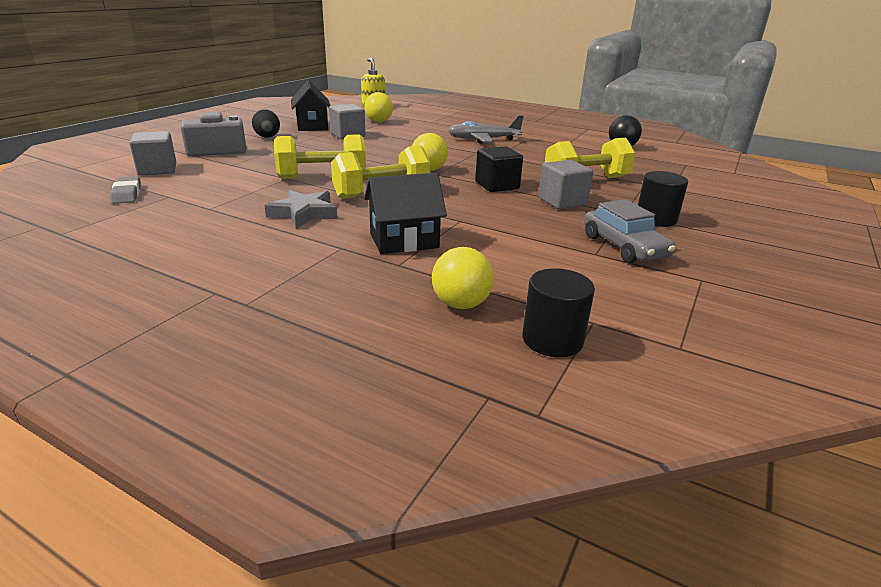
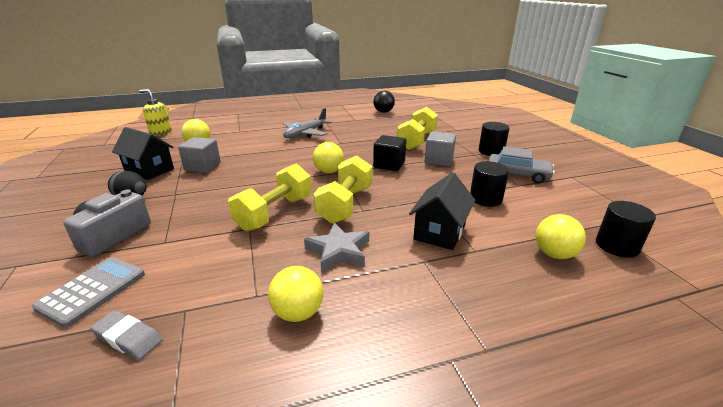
camera: 45 degrees left, 0 degrees up
(157, 169) = (92, 290): grey cube -> grey calculator
(206, 226) = (298, 313): none -> yellow ball
(519, 244) = (485, 199): none -> black cylinder

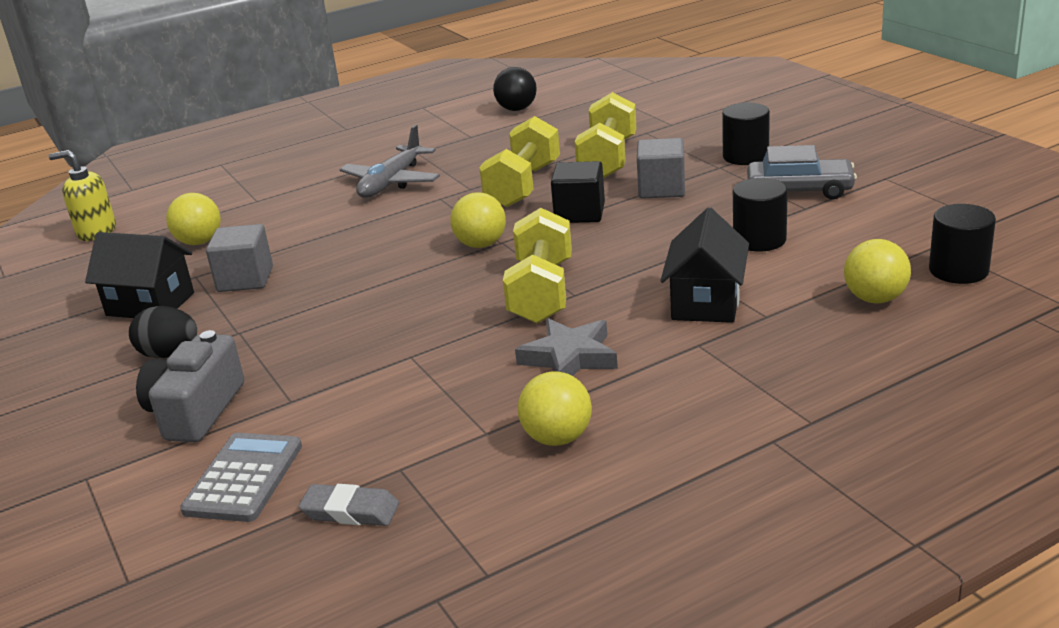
camera: 10 degrees left, 0 degrees up
(275, 213) = (435, 327): yellow dumbbell -> yellow dumbbell (523, 185)

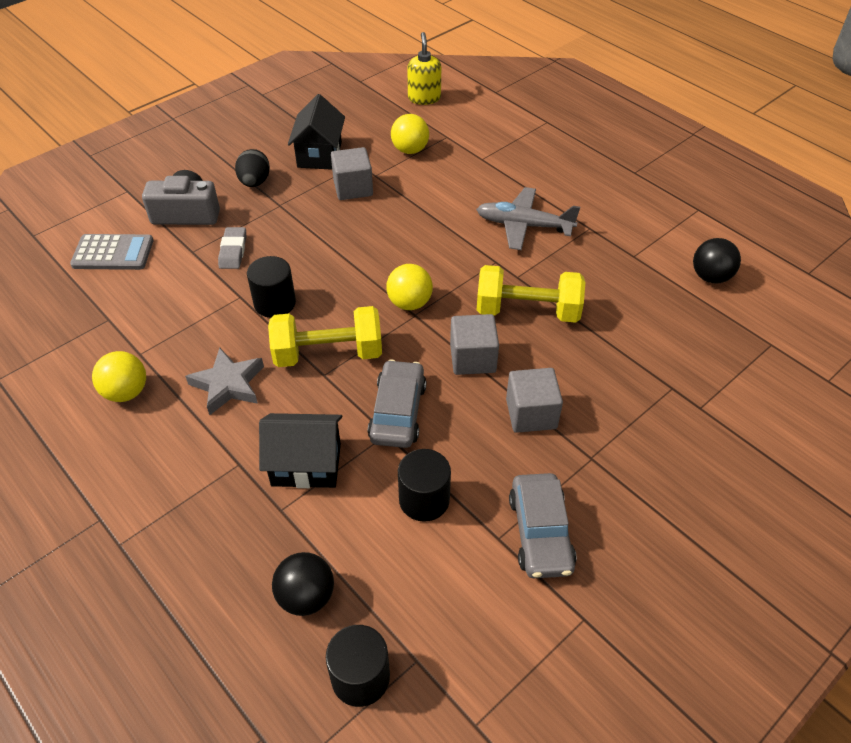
camera: 75 degrees right, 20 degrees up
(350, 511) = (70, 306): grey eraser -> grey eraser (233, 251)
(579, 213) = (472, 358): black cube -> grey cube
(608, 159) = (596, 364): yellow dumbbell -> none
(643, 252) = (398, 412): none -> grey car
(745, 156) = (622, 480): black cylinder -> black cylinder (275, 303)
(875, 299) = (306, 596): yellow ball -> black ball

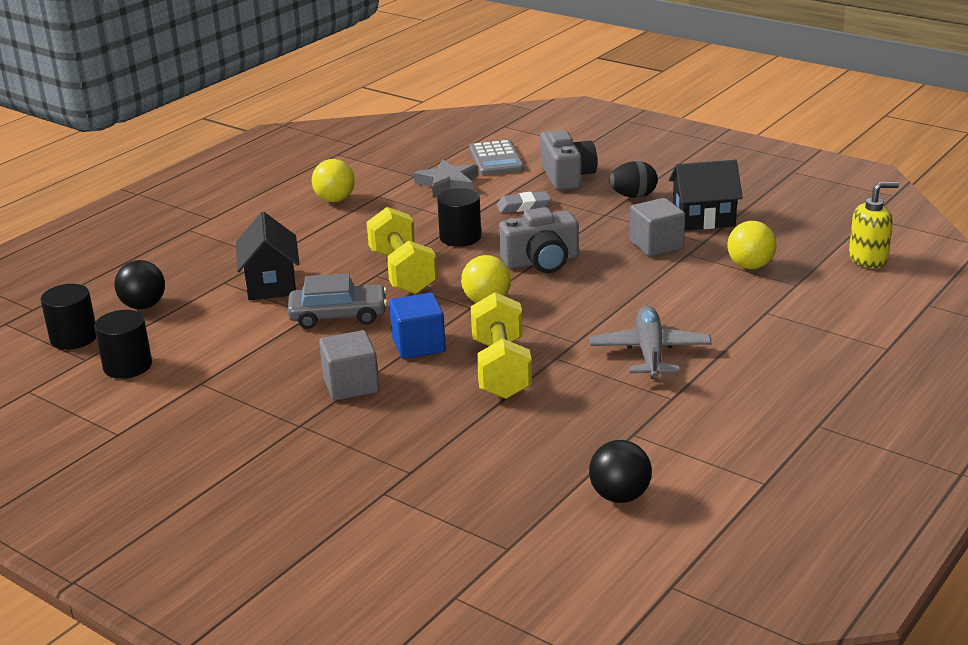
camera: 80 degrees right, 20 degrees down
(228, 384) = (353, 236): grey star -> grey star (448, 184)
(350, 257) = (541, 261): none -> grey camera
(424, 499) = (239, 342): black cylinder -> black cylinder (128, 366)
(472, 358) = (418, 345): grey cube -> blue cube
(540, 532) = (207, 403): grey car -> none

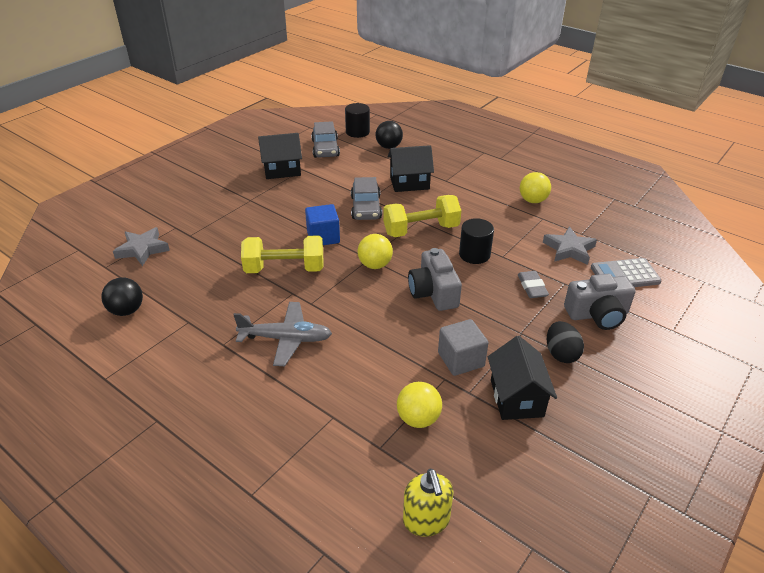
camera: 90 degrees right, 10 degrees up
(128, 366) = (325, 148): black cylinder -> grey car
(200, 403) = (282, 170): none -> black house
(351, 385) = (284, 214): grey cube -> none
(454, 516) = (142, 249): none -> grey star

